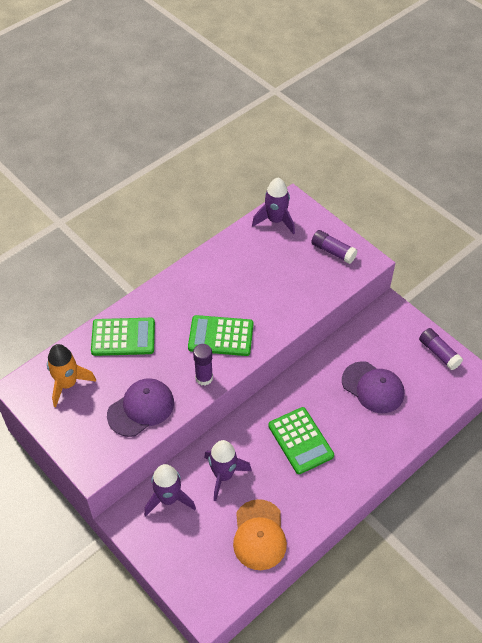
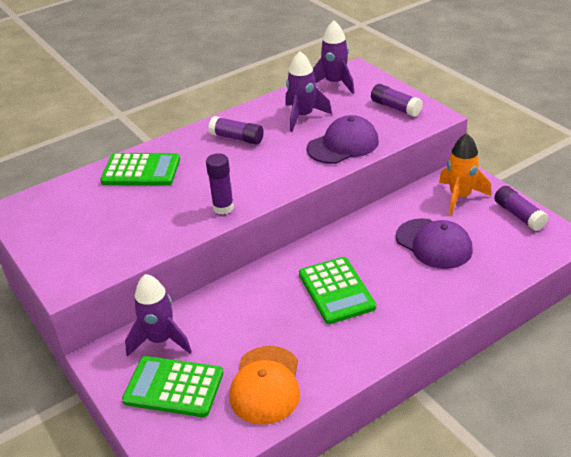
camera: 10 degrees right, 15 degrees down
(67, 384) = (65, 208): orange rocket -> orange rocket (460, 197)
(141, 408) = (142, 232): purple cap -> purple cap (343, 145)
(200, 294) = (237, 138): none -> purple glue stick
(221, 336) = (252, 173): green calculator -> green calculator (173, 387)
(223, 475) = (234, 320): purple rocket -> purple rocket (303, 116)

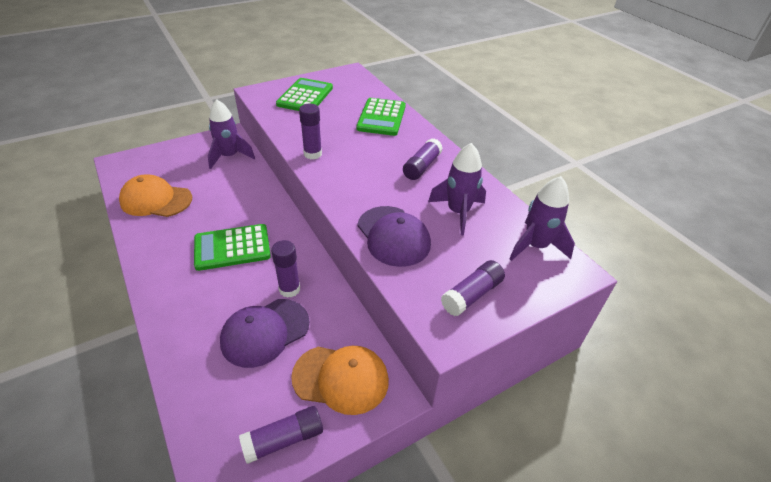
camera: 90 degrees right, 5 degrees up
(173, 387) = (183, 161): green calculator -> green calculator (305, 96)
(381, 239) = (289, 289): none -> purple glue stick
(460, 197) = (341, 379): orange rocket -> orange cap

